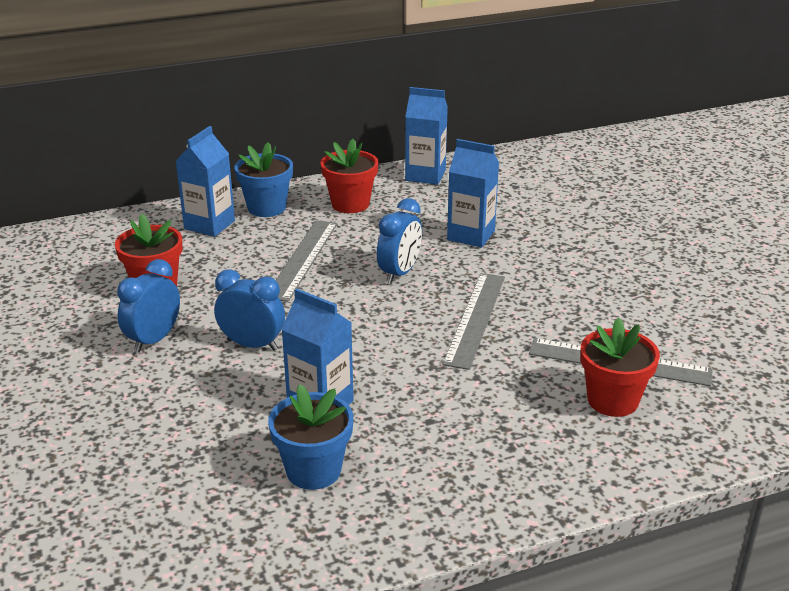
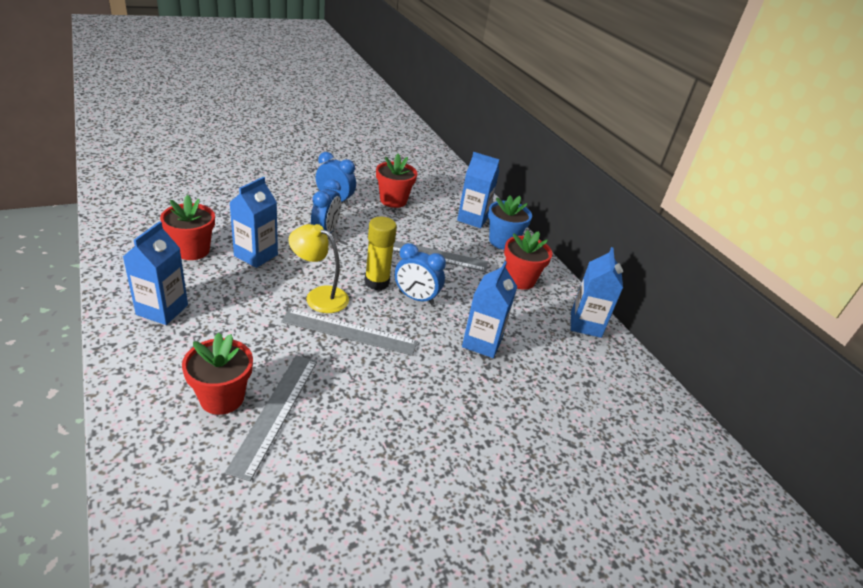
camera: 80 degrees right, 5 degrees up
(313, 470) = (192, 250): blue flower pot -> red flower pot
(371, 300) = (377, 282): none -> yellow glue stick
(410, 343) = (319, 296): none -> yellow lamp
(468, 475) = (162, 310): none -> blue carton

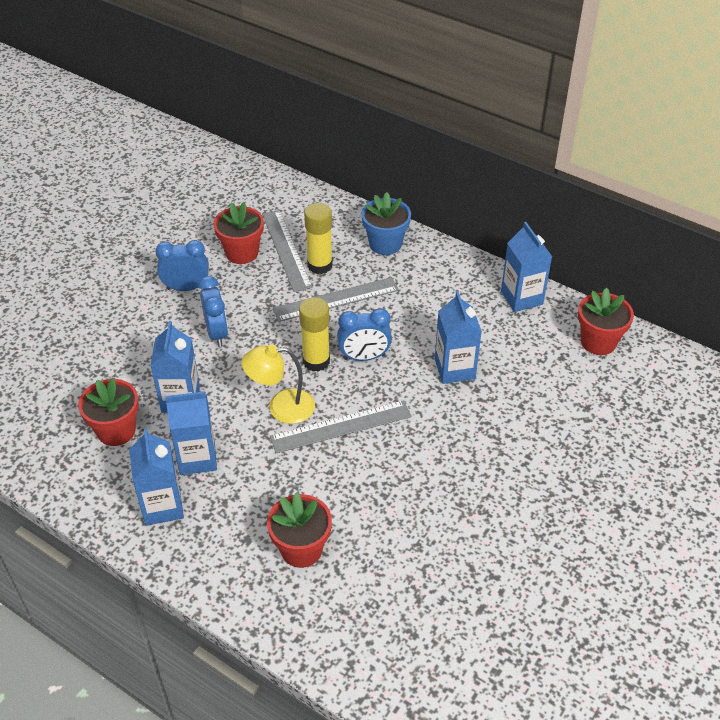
camera: 25 degrees left, 10 degrees up
(275, 412) = (354, 534): grey ruler -> grey ruler (286, 250)
(441, 231) = (320, 265): none -> yellow glue stick
(472, 219) = (336, 231): blue carton -> blue carton (197, 458)
(519, 280) = (434, 281): red flower pot -> red flower pot (598, 342)

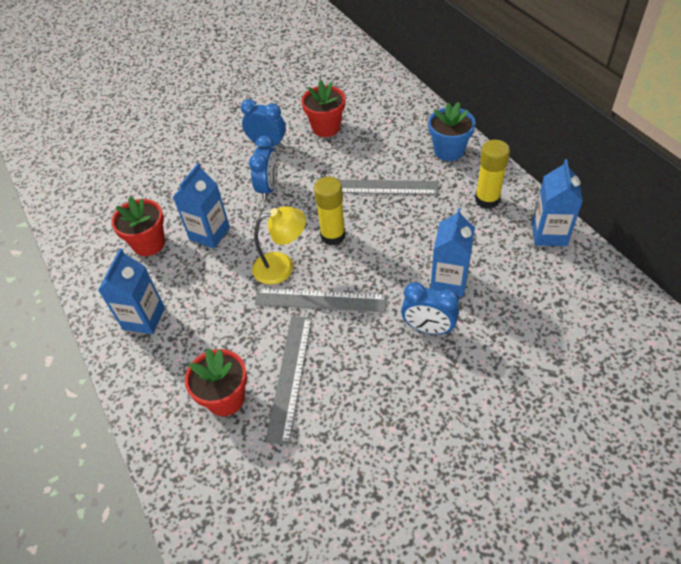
camera: 30 degrees right, 5 degrees up
(197, 458) = (193, 287): blue carton -> none
(281, 407) = (282, 266): yellow lamp -> yellow lamp turned 150 degrees clockwise
(286, 250) = (362, 134): grey ruler -> grey ruler (290, 376)
(320, 265) = (382, 154): yellow glue stick -> yellow glue stick (487, 200)
(364, 357) = (375, 245): blue clock -> blue clock (428, 328)
(598, 342) = (604, 299): red flower pot -> none

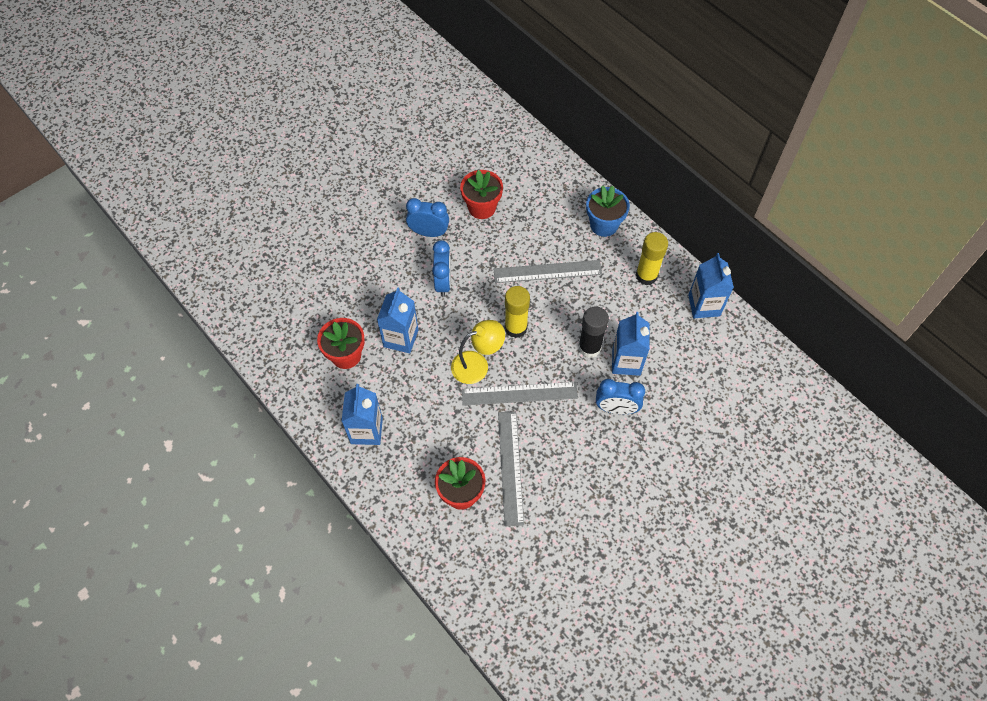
camera: 15 degrees left, 10 degrees up
(410, 262) = (589, 348): none -> black glue stick

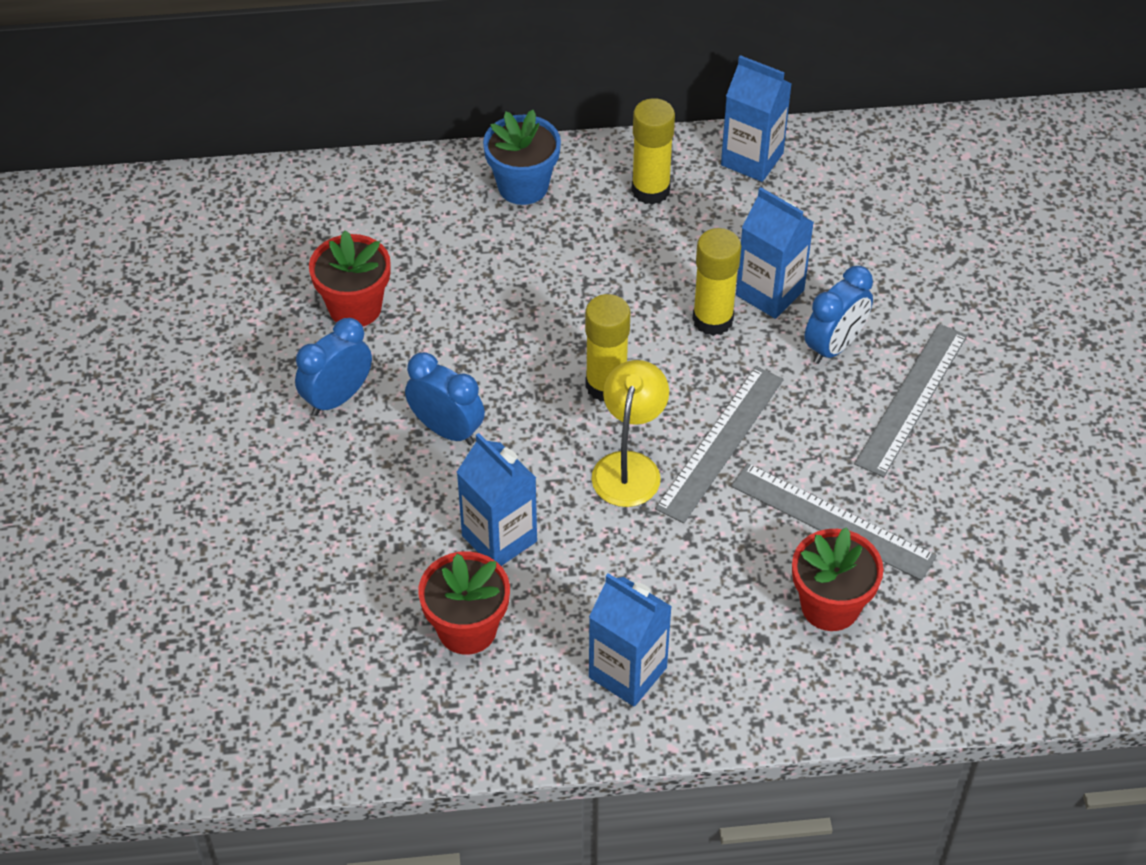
camera: 55 degrees left, 10 degrees down
(547, 271) = (543, 294): grey ruler -> grey ruler (911, 399)
(589, 348) = (712, 320): black glue stick -> yellow glue stick

